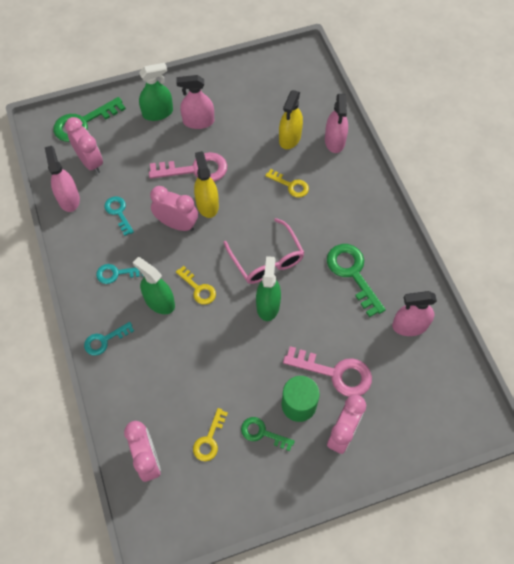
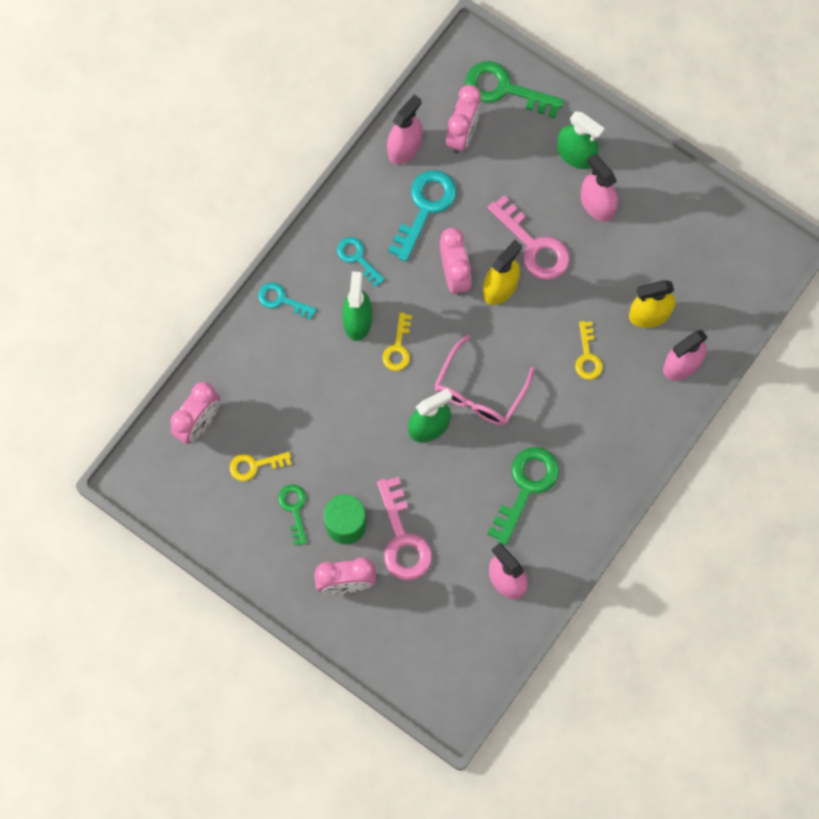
camera: 55 degrees right, 10 degrees up
(118, 213) = (425, 208): turquoise key -> turquoise key, size x1.70

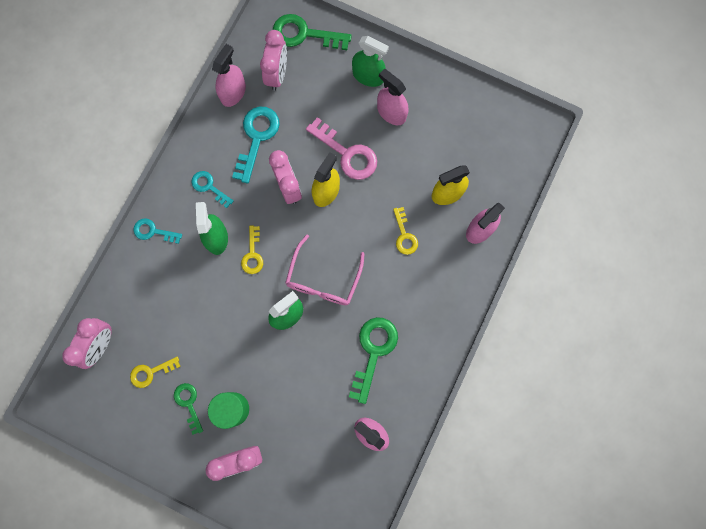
camera: 10 degrees left, 5 degrees up
(402, 538) = (280, 412): pink key -> none

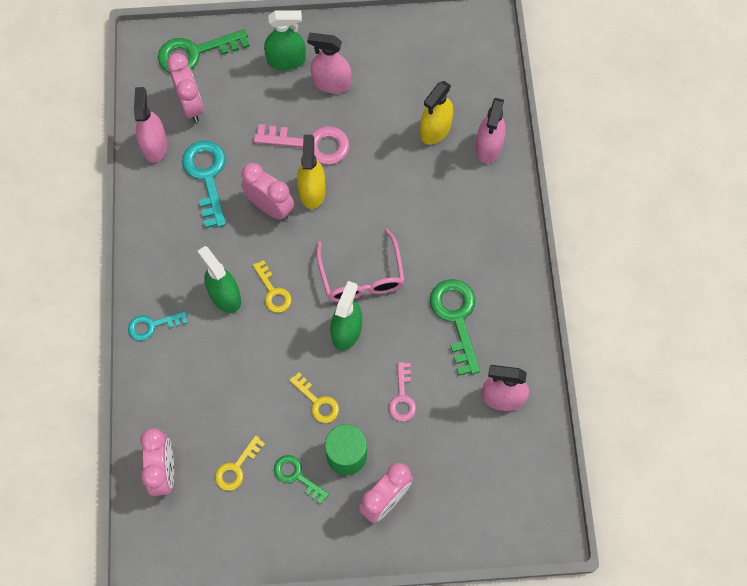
camera: 30 degrees left, 10 degrees down
(209, 187) = (186, 250): turquoise key -> none
(298, 389) = (402, 397): none -> pink key
(404, 235) = (417, 191): yellow key -> yellow key (317, 402)

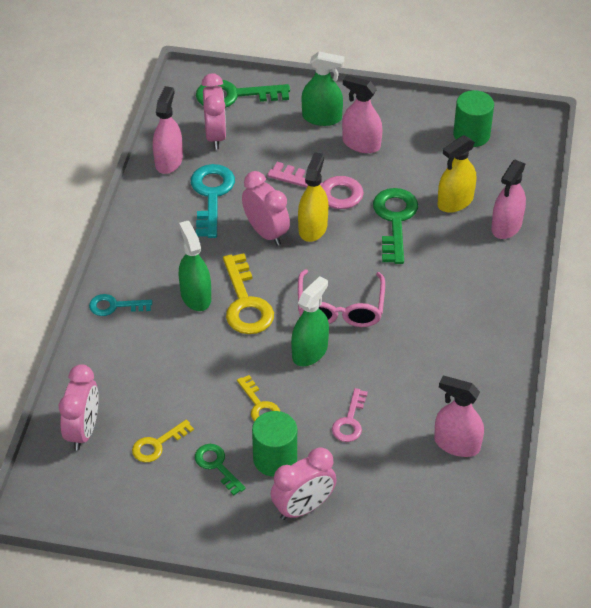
camera: 15 degrees right, 20 degrees down
(273, 292) = (245, 303): yellow key -> yellow key, size x1.70
(431, 48) = (471, 134): none -> green cylinder
(456, 318) = (428, 364): green key -> green key (395, 220)

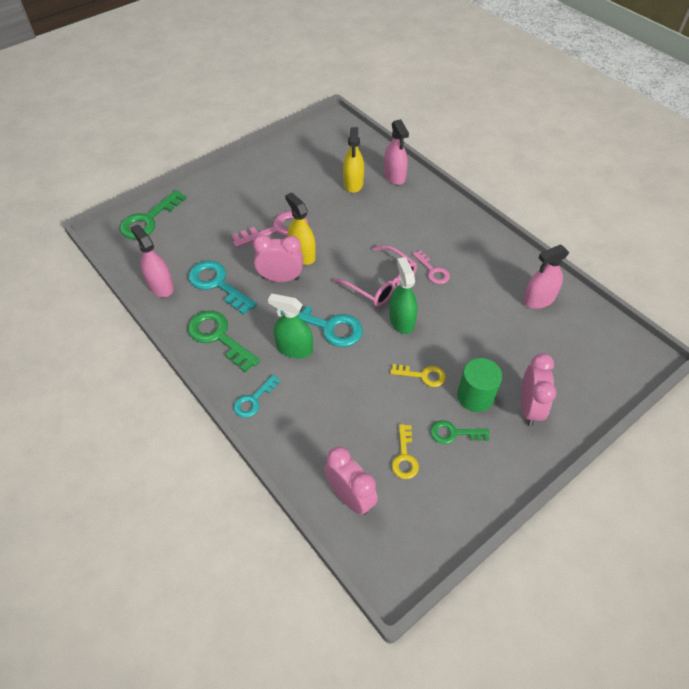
camera: 50 degrees left, 5 degrees up
(215, 136) = (170, 250): pink clock -> none
(245, 303) = (328, 326): yellow key -> turquoise key
(322, 117) = (219, 194): green spray bottle -> none
(349, 421) = (477, 337): pink key -> pink key (433, 271)
(361, 144) = (262, 191): pink spray bottle -> none
(395, 220) = (338, 216): green key -> green key (219, 337)
(471, 134) = (311, 146): green cylinder -> none

